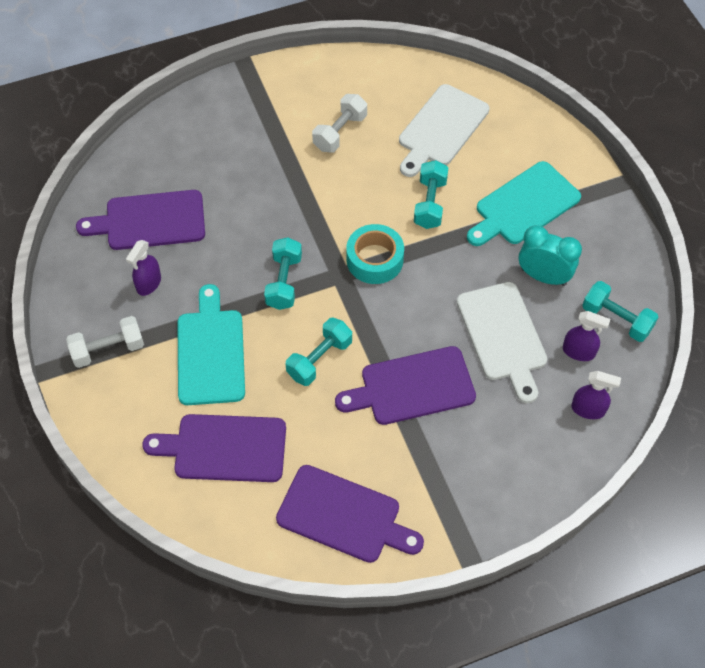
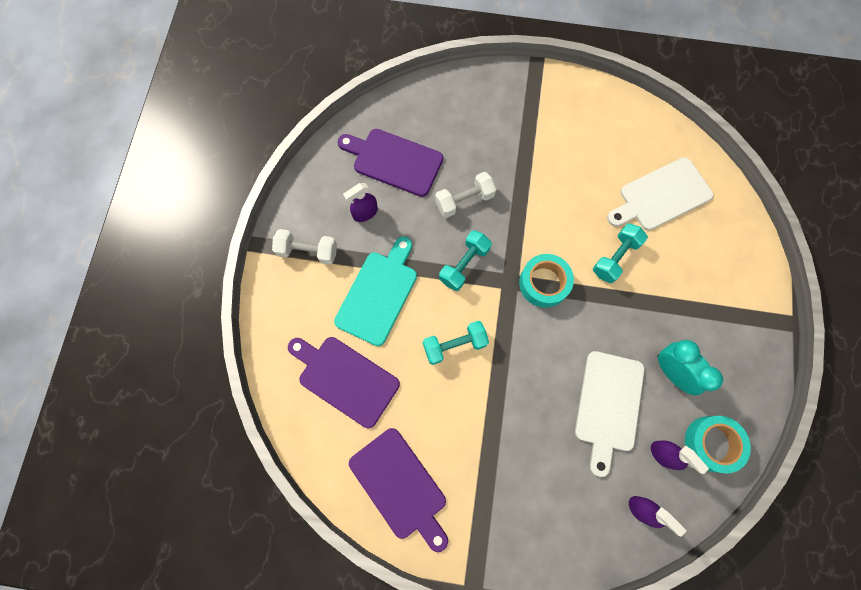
camera: 30 degrees right, 15 degrees up
(340, 132) = (578, 158): white dumbbell -> white dumbbell (464, 200)
(412, 387) = (512, 409): purple cutting board -> none
(524, 206) = (691, 300): turquoise cutting board -> none
(616, 319) = (711, 443): turquoise dumbbell -> turquoise tape

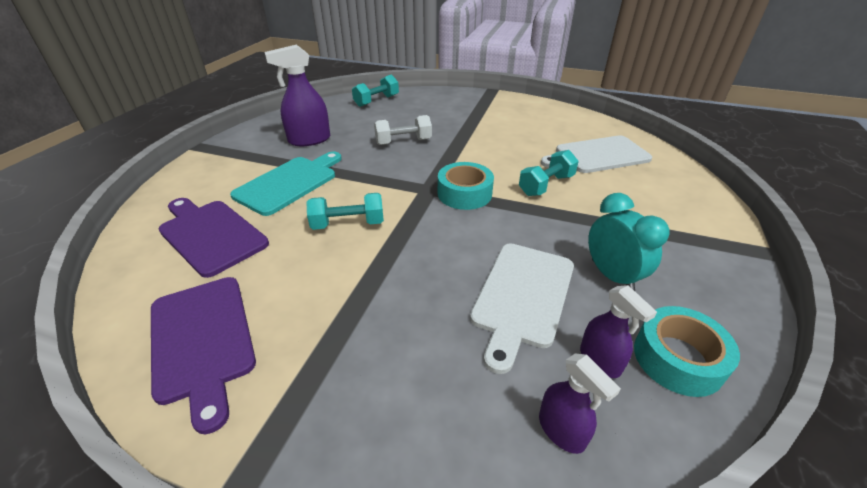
camera: 10 degrees right, 35 degrees down
(308, 251) = (242, 154): white dumbbell -> none
(365, 213) = (309, 140): purple spray bottle -> purple spray bottle, size x1.66
(394, 161) = (351, 119): purple cutting board -> none
(464, 265) = (385, 175): turquoise dumbbell -> turquoise dumbbell (376, 101)

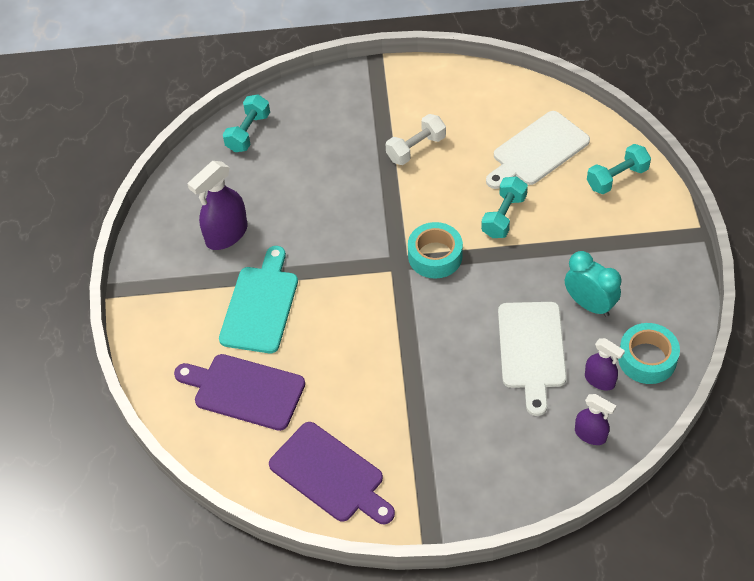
camera: 20 degrees left, 15 degrees up
(348, 224) = (355, 333): turquoise dumbbell -> turquoise dumbbell (617, 178)
(403, 142) = (330, 200): white dumbbell -> white dumbbell (416, 148)

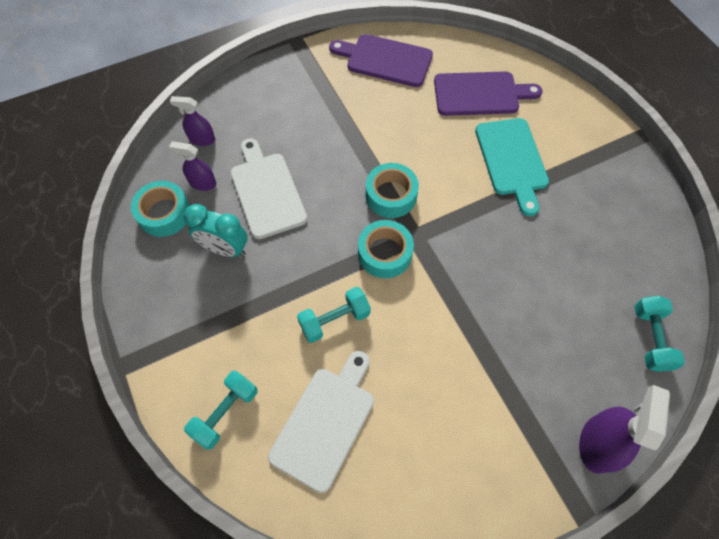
camera: 155 degrees right, 10 degrees up
(226, 235) = (586, 214): purple spray bottle -> purple spray bottle (597, 443)
(403, 307) = (391, 195): none -> turquoise tape
(416, 148) = (461, 378): white dumbbell -> none
(503, 216) = (334, 320): turquoise dumbbell -> turquoise dumbbell turned 60 degrees clockwise

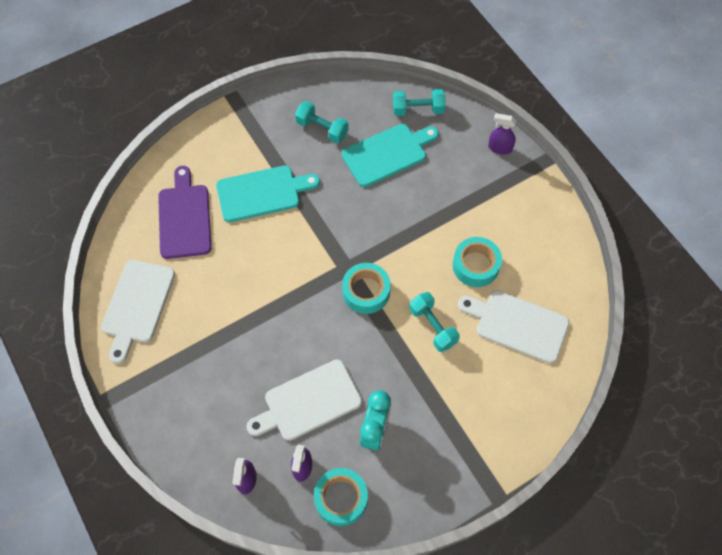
camera: 95 degrees left, 0 degrees up
(225, 412) = (523, 402): turquoise dumbbell -> turquoise dumbbell (322, 129)
(385, 60) = (137, 305): purple cutting board -> white cutting board
(391, 195) = (306, 290): turquoise tape -> turquoise tape (475, 265)
(575, 293) = (387, 153): none -> turquoise cutting board
(597, 443) = (499, 148): purple spray bottle -> purple spray bottle, size x0.60

